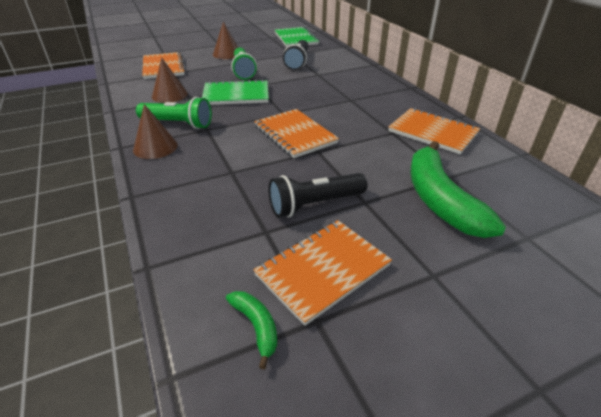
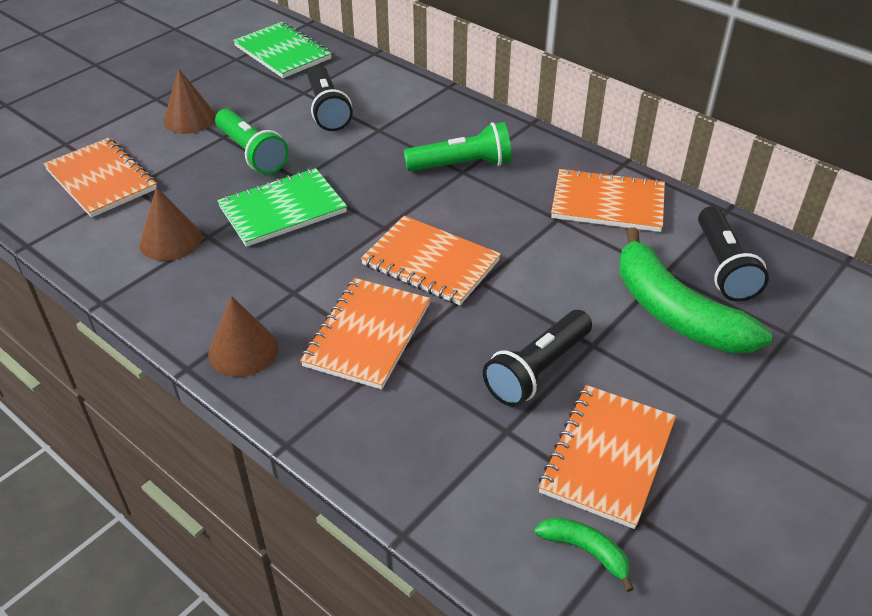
camera: 25 degrees left, 5 degrees up
(178, 124) = (238, 295): green flashlight -> green flashlight (462, 165)
(227, 158) = (367, 335): none -> orange notebook
(496, 184) = (723, 267): none -> black flashlight

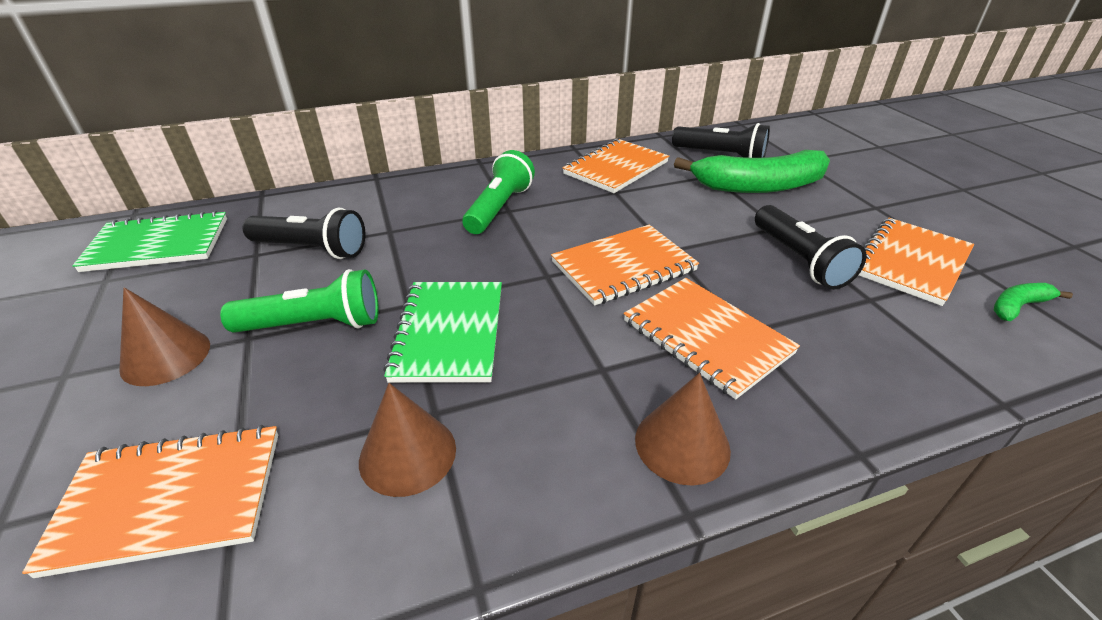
camera: 60 degrees left, 5 degrees down
(608, 457) = (910, 262): orange notebook -> orange notebook turned 75 degrees clockwise

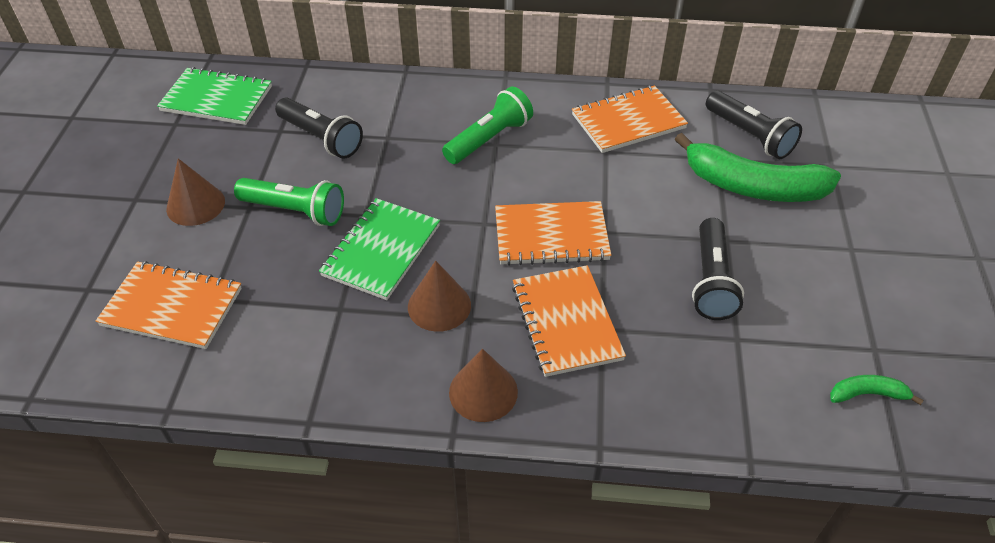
camera: 25 degrees right, 10 degrees up
(408, 454) = (310, 330): brown cone -> brown cone (439, 306)
(910, 262) = (816, 319): orange notebook -> none

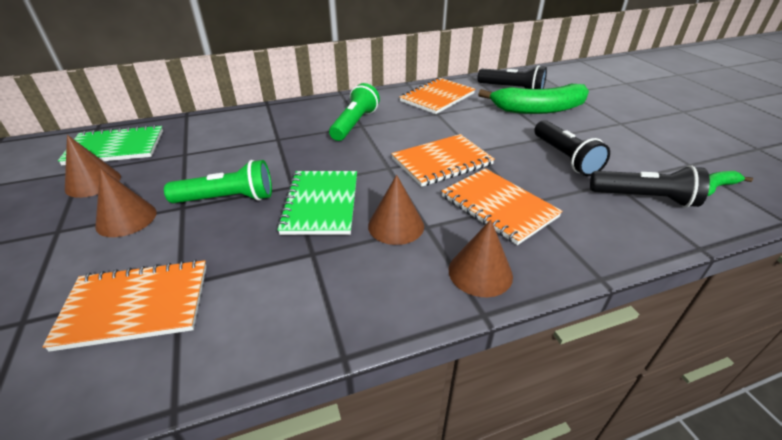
camera: 25 degrees left, 10 degrees down
(181, 145) = (93, 182): none -> brown cone
(321, 138) = (223, 151): black flashlight -> black flashlight (644, 198)

